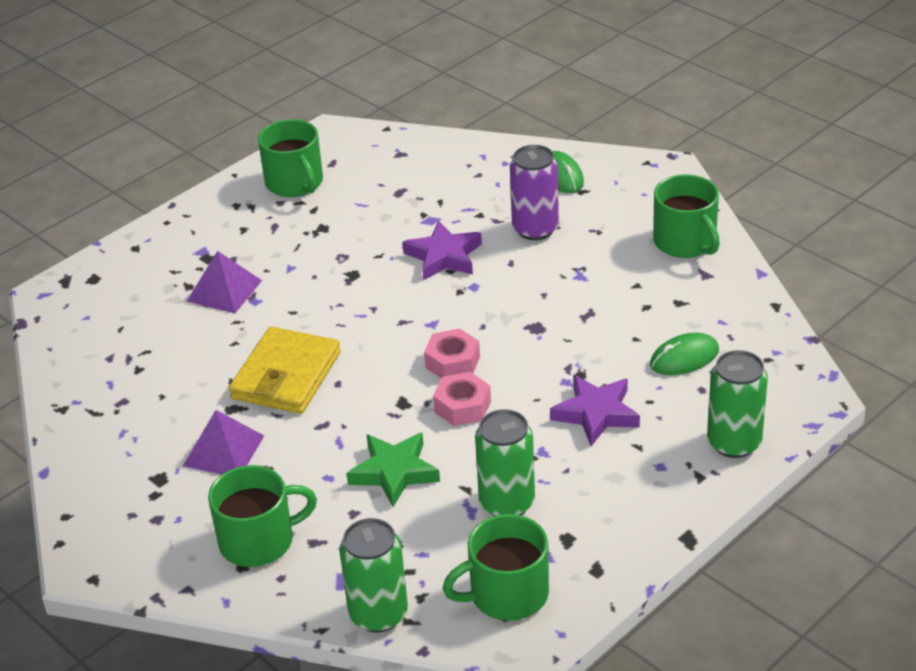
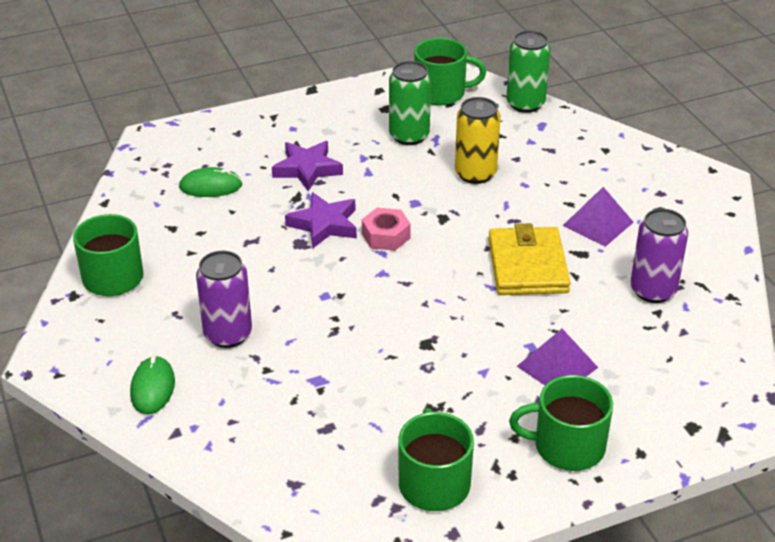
camera: 160 degrees left, 0 degrees up
(146, 389) = (653, 290): none -> purple can
(258, 541) = (589, 160): green mug -> green mug (567, 446)
(286, 376) = (527, 266): yellow wallet -> yellow wallet turned 45 degrees counterclockwise
(394, 472) = (475, 174): green star -> yellow can
(444, 256) = (331, 334): purple star -> purple star (324, 224)
(462, 406) = (399, 201): pink nut -> none
(734, 443) = (233, 127): green can -> none

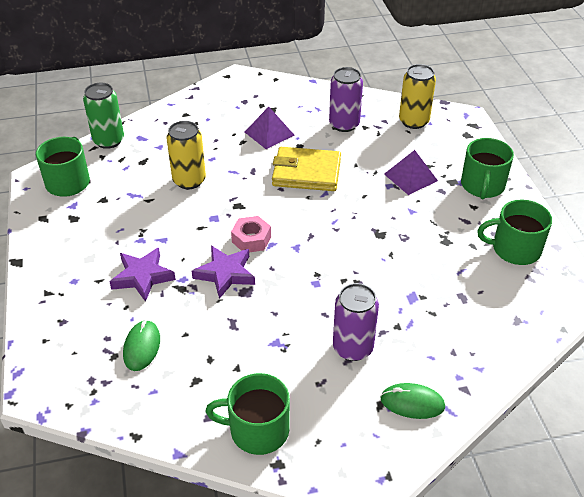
camera: 80 degrees left, 5 degrees up
(409, 136) = (122, 209): green can -> none
(697, 363) = (413, 121): none -> yellow can

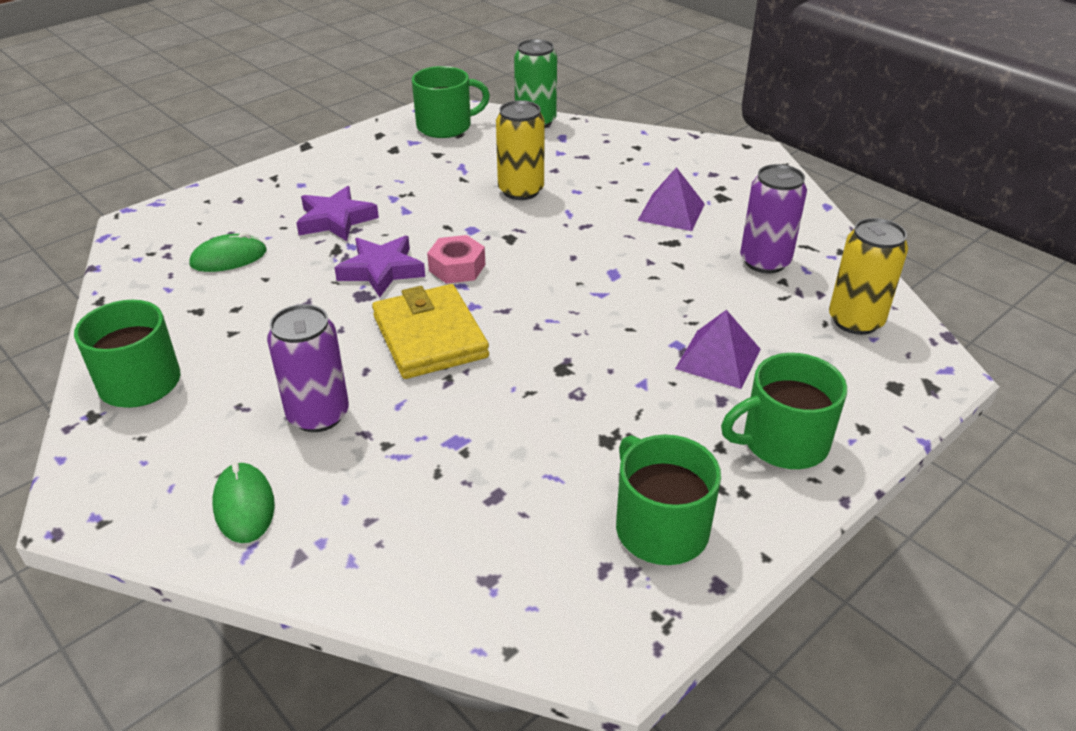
camera: 60 degrees right, 5 degrees down
(306, 173) = (625, 265): yellow wallet -> yellow wallet (429, 337)

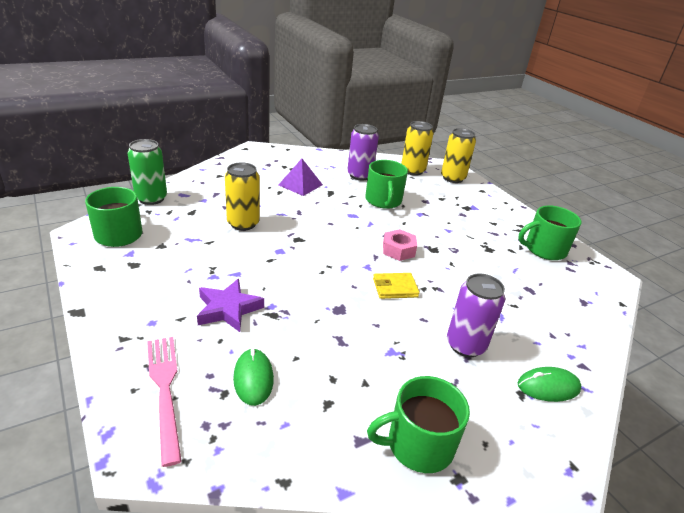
camera: 80 degrees left, 5 degrees down
(208, 215) = (165, 390): none -> pink fork
(381, 270) = (312, 296): purple star -> none
(429, 337) = (395, 288): yellow wallet -> yellow wallet, size x0.57
(457, 267) = (323, 264): pink nut -> pink nut (398, 250)
(718, 358) = (433, 207): purple pyramid -> none
(783, 442) = (490, 208): green mug -> green mug (383, 200)
(880, 379) = (452, 178): none -> yellow can

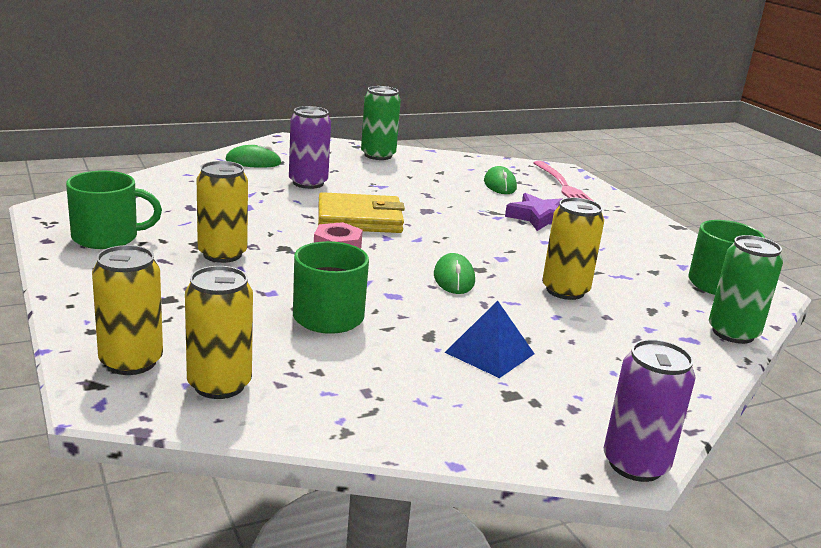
camera: 175 degrees left, 10 degrees down
(300, 184) = (489, 353): purple pyramid -> blue pyramid
(316, 229) = (454, 278): none -> green mouse
(360, 175) = (359, 373): purple can -> purple can (635, 464)
(395, 288) = (359, 219): yellow wallet -> yellow wallet, size x1.75
(418, 444) = (378, 155): green mug -> green can
(466, 240) = (222, 254): none -> yellow can

